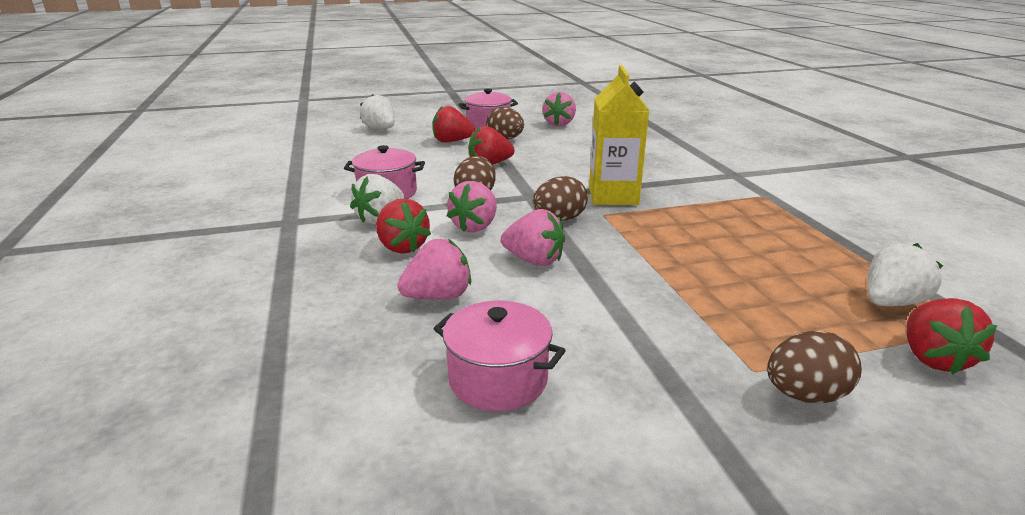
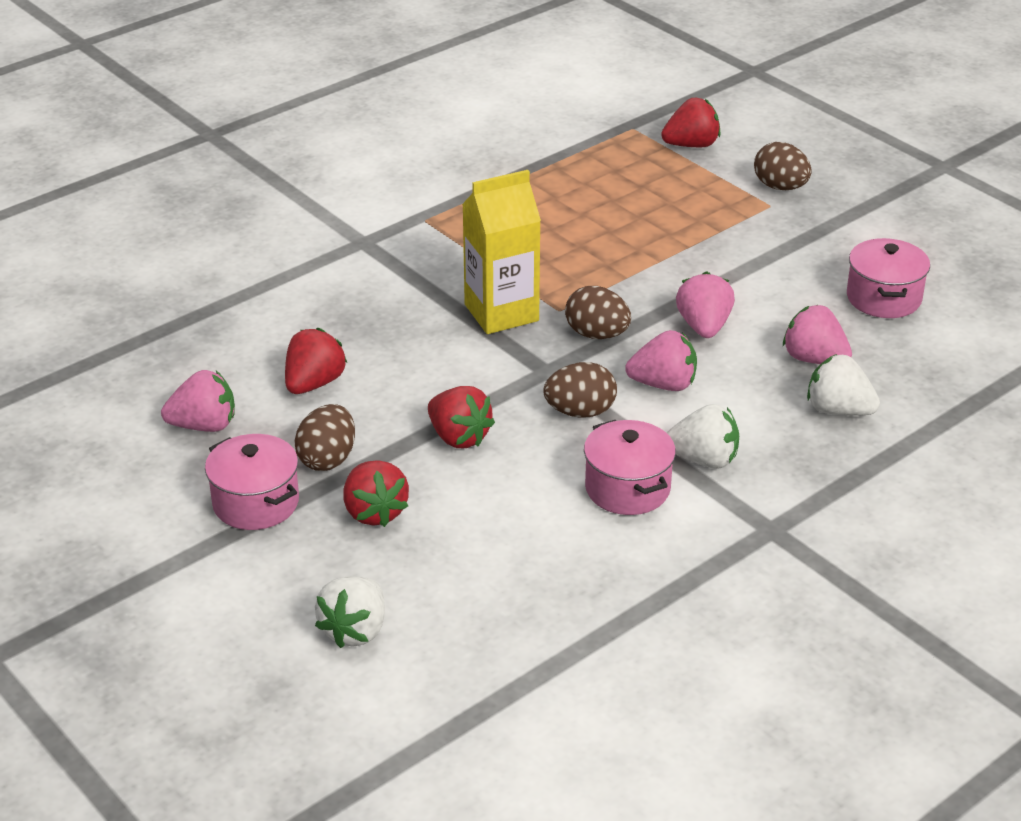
camera: 115 degrees left, 10 degrees up
(402, 247) = (751, 415): red strawberry -> red strawberry (314, 383)
(891, 302) = (622, 156): white strawberry -> white strawberry (838, 410)

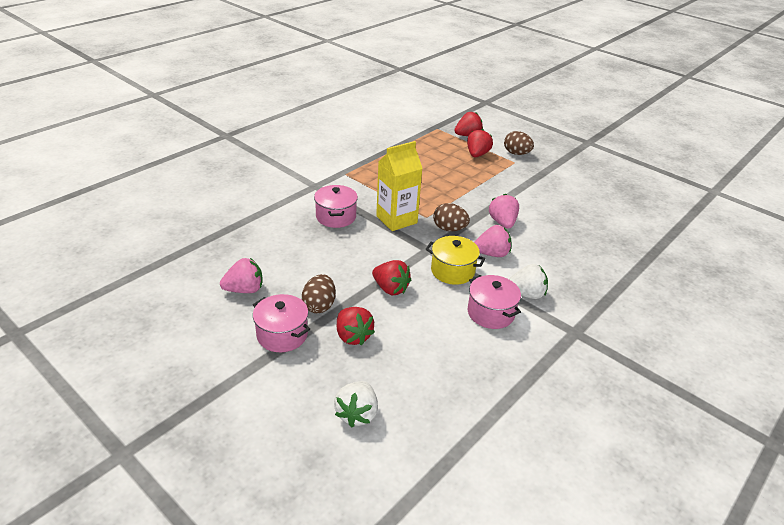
camera: 10 degrees left, 0 degrees up
(314, 383) = (303, 262): red strawberry -> red strawberry (477, 154)
(580, 412) = (452, 271): brown egg -> yellow pot
(814, 359) = (563, 237): pink strawberry -> none
(838, 410) = (585, 263): white strawberry -> none
(883, 298) = (585, 205): pink pot -> pink pot (336, 217)

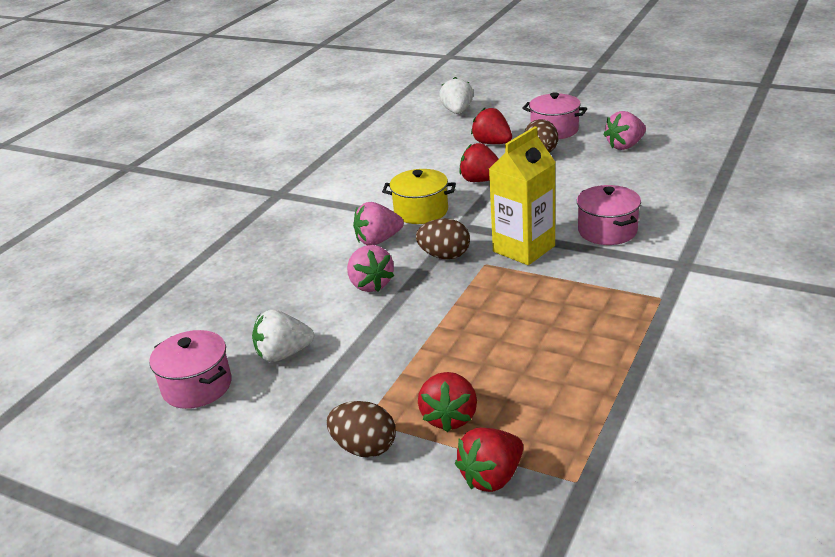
camera: 170 degrees right, 5 degrees down
(490, 313) = (368, 187): pink pot -> pink pot (197, 386)
(526, 294) = (331, 211): white strawberry -> white strawberry (283, 354)

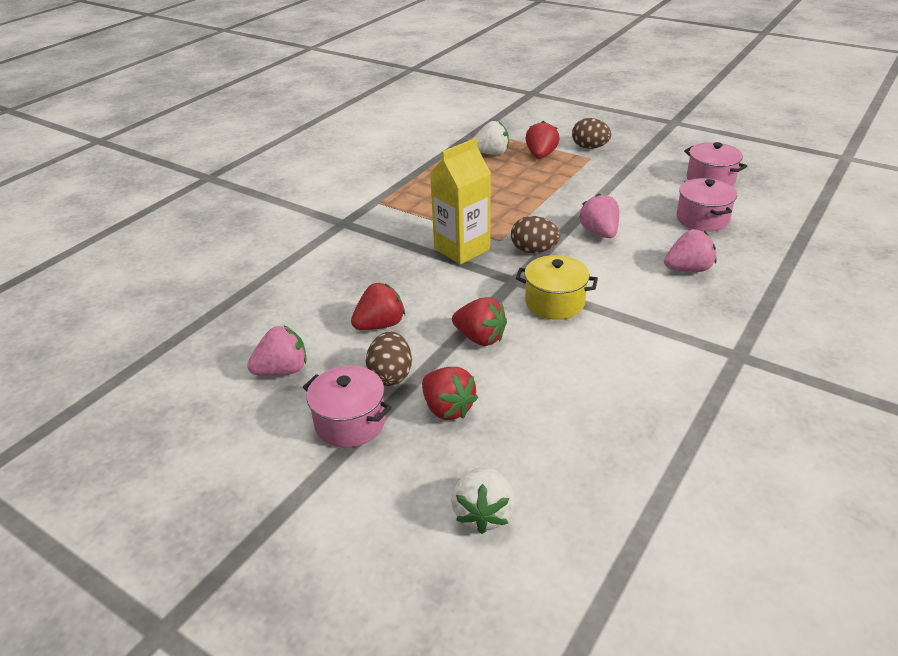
camera: 175 degrees left, 5 degrees up
(283, 354) = (656, 192): white strawberry -> white strawberry (491, 153)
(378, 240) = (598, 273): pink strawberry -> pink strawberry (688, 269)
(492, 477) = (522, 134): red strawberry -> red strawberry (380, 325)
(607, 231) = (381, 257): pink pot -> pink pot (702, 219)

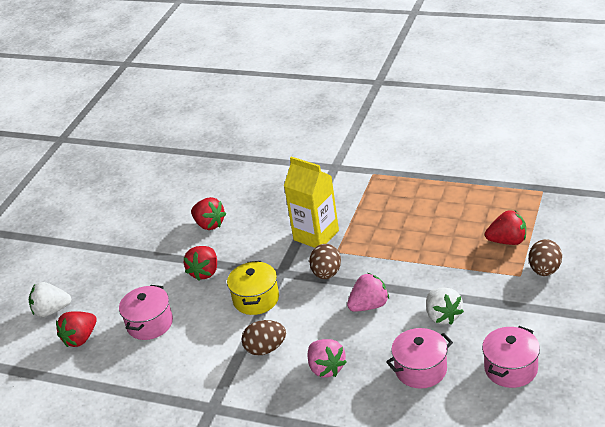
camera: 80 degrees right, 0 degrees up
(282, 370) = (156, 201): pink strawberry -> none
(350, 422) = (115, 241): pink pot -> pink pot (150, 323)
(390, 375) = (159, 244): brown egg -> brown egg (265, 349)
(447, 408) = (132, 276): red strawberry -> red strawberry (80, 338)
(491, 153) = (495, 209): white strawberry -> white strawberry (443, 316)

